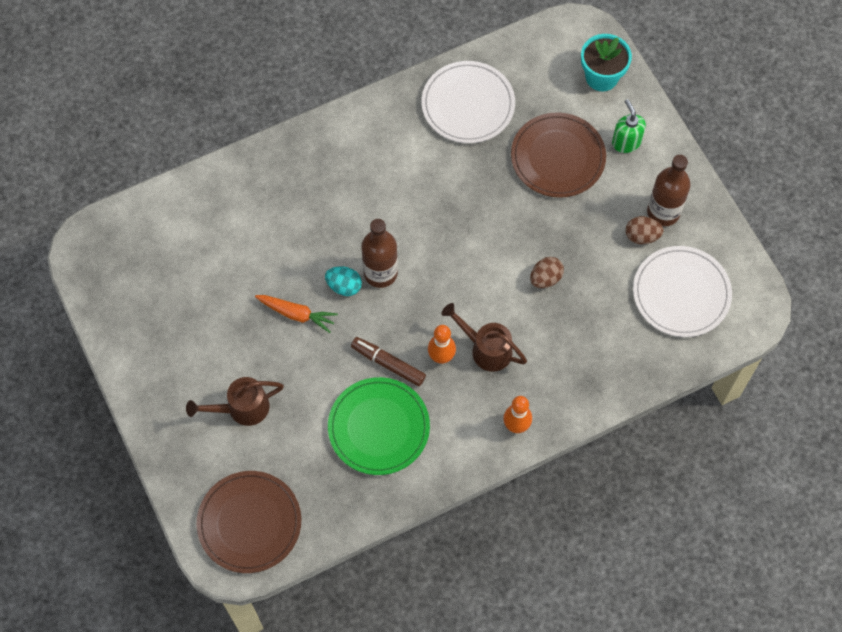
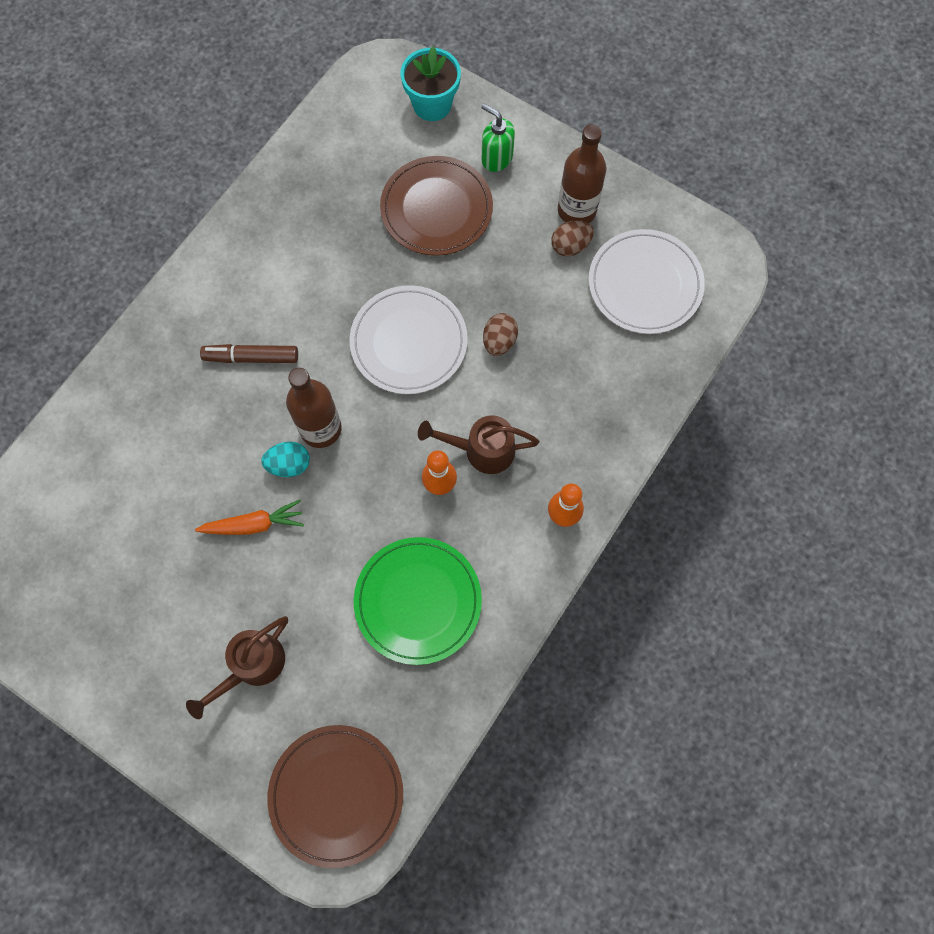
camera: 30 degrees left, 5 degrees up
(388, 364) = (387, 524): brown marker -> brown marker (251, 357)
(468, 104) = (310, 201): white plate -> white plate (409, 342)

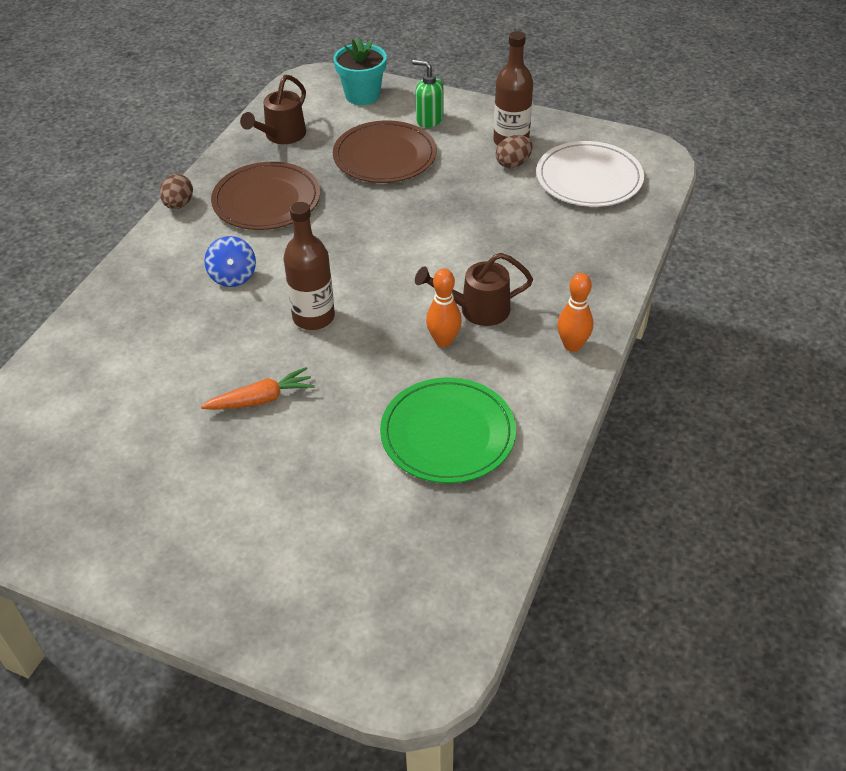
camera: 10 degrees left, 25 degrees down
(251, 357) = (233, 276): brown marker -> blue spinning top
(252, 666) = (283, 517): brown watering can -> brown watering can (281, 136)
(289, 465) = (288, 348): turquoise egg -> none
(336, 794) = (405, 618): brown plate -> brown plate (266, 200)
(409, 342) = (384, 245): white plate -> none
(499, 341) = (469, 233): brown egg -> brown egg (179, 204)

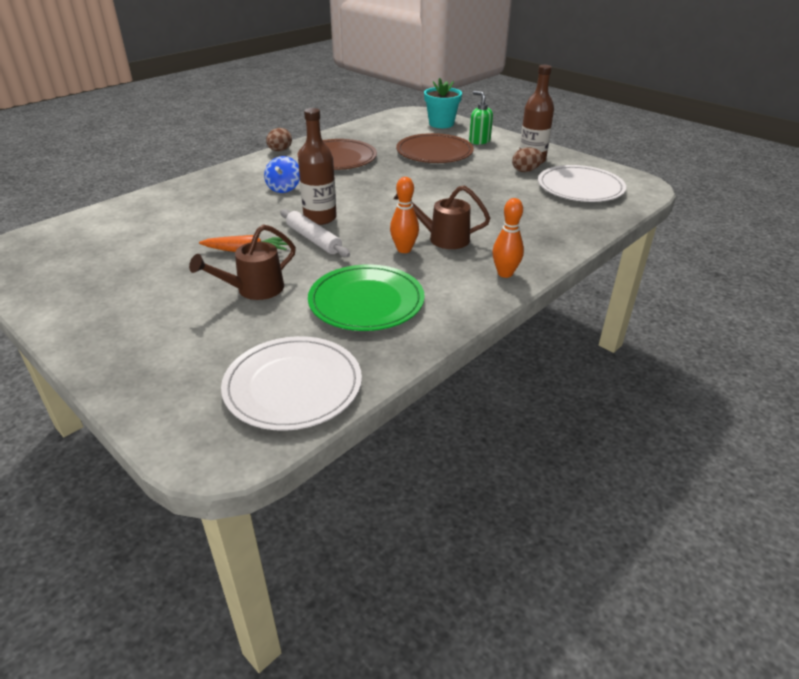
camera: 20 degrees right, 10 degrees down
(281, 136) = (372, 132): brown watering can -> brown watering can (254, 290)
(329, 355) = (314, 239): none -> white rolling pin
(442, 573) = (293, 386): none -> white plate

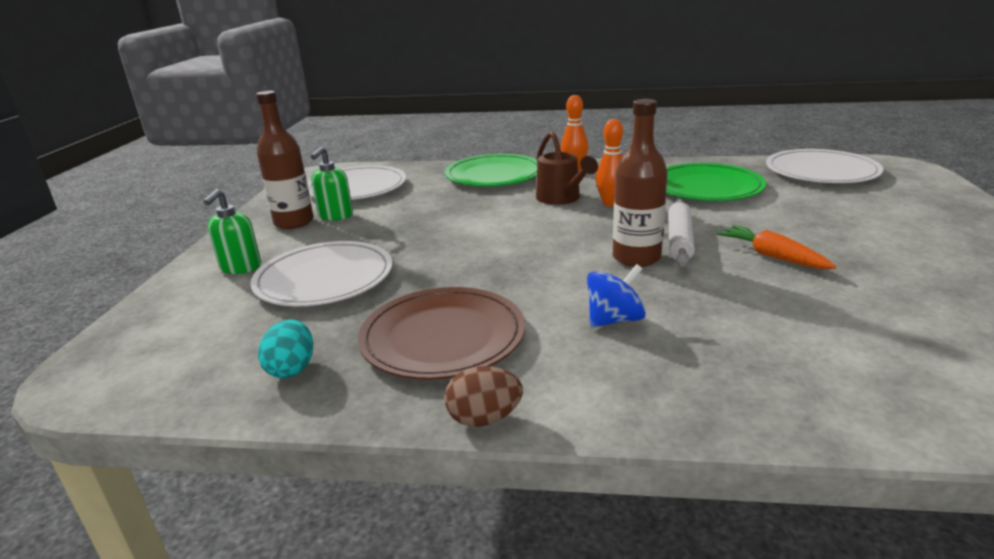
camera: 125 degrees left, 10 degrees down
(254, 290) = (799, 223): brown watering can -> none
(364, 135) = (292, 369): none -> turquoise egg
(434, 152) = (324, 278): brown plate -> white plate
(441, 124) = (160, 324): turquoise flower pot -> none
(525, 171) = (335, 216): brown egg -> green soap dispenser
(540, 237) = (494, 175): none -> green plate

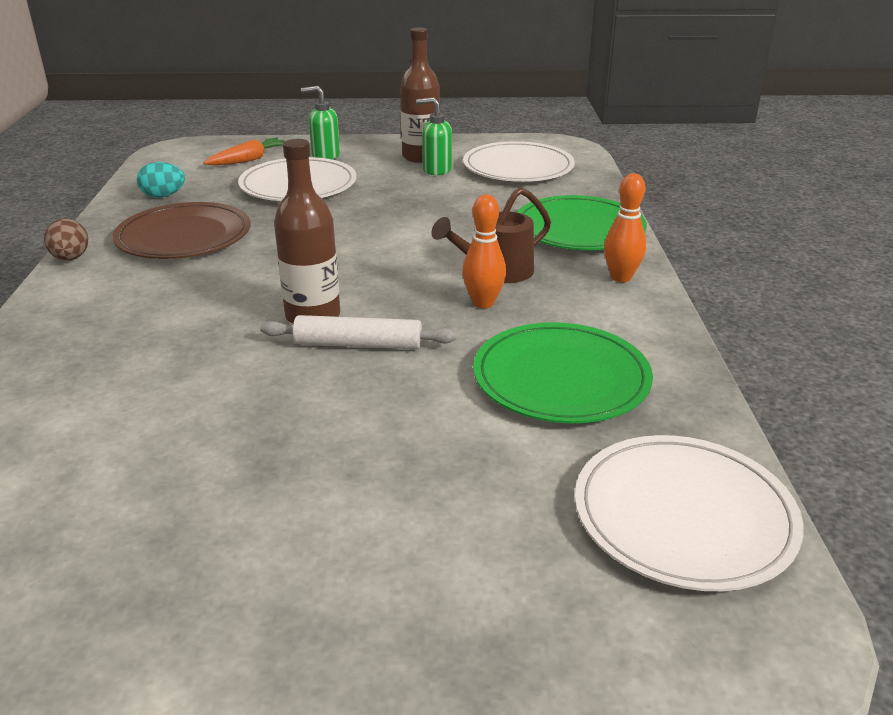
camera: 80 degrees right, 5 degrees up
(614, 320) = (183, 303): blue spinning top -> none
(772, 256) = (300, 404): orange carrot -> orange carrot (249, 160)

